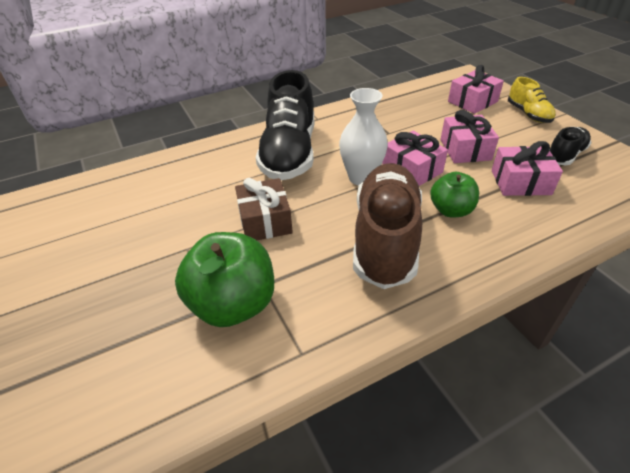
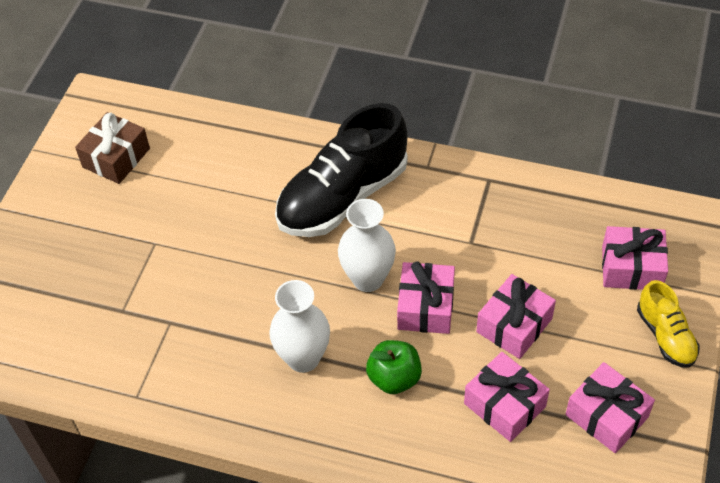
camera: 45 degrees right, 10 degrees up
(233, 304) = (135, 322): green apple -> none
(265, 221) = (235, 262): brown gift -> brown gift (116, 158)
(385, 238) = (303, 358): brown shoe -> white vase
(528, 114) = (665, 336): yellow shoe -> yellow shoe turned 45 degrees counterclockwise
(565, 155) = (606, 416): black shoe -> pink gift

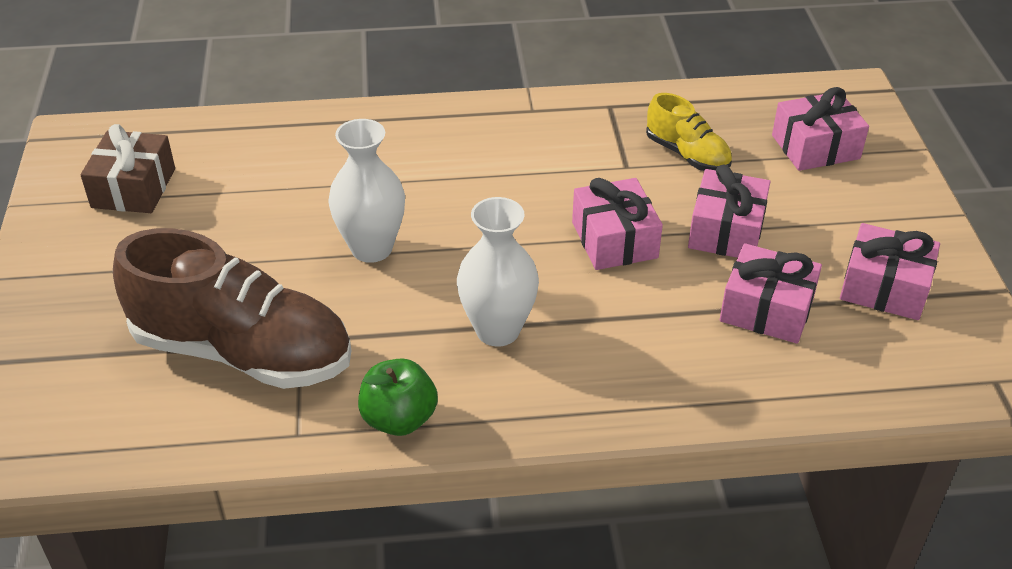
camera: 25 degrees left, 10 degrees down
(130, 319) = (242, 352): none -> brown shoe
(343, 197) = (450, 160): black shoe -> none
(368, 279) = (529, 230): white vase -> white vase (371, 248)
(394, 378) = (622, 319): green apple -> green apple (399, 419)
(665, 336) = (893, 197): yellow shoe -> yellow shoe (687, 155)

